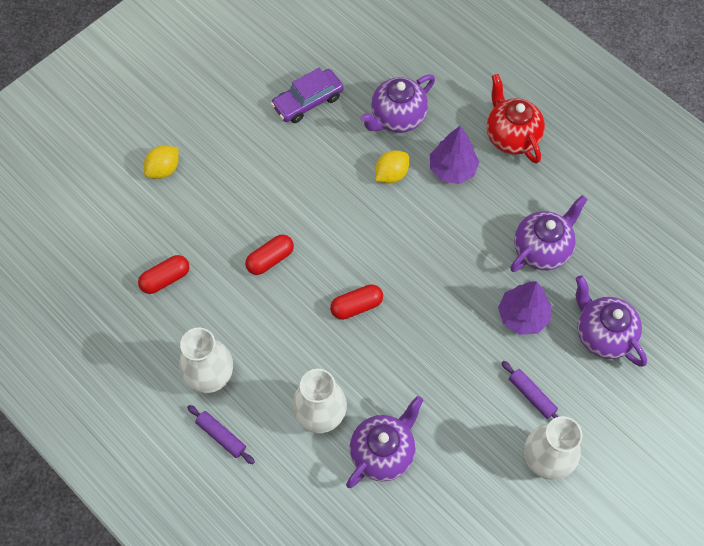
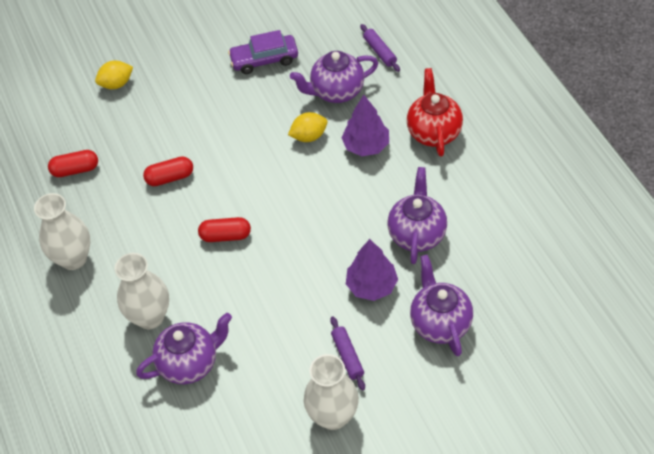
camera: 25 degrees right, 10 degrees down
(221, 436) = (59, 307): purple rolling pin -> purple rolling pin (380, 51)
(542, 249) = (417, 234): purple teapot -> purple teapot turned 60 degrees counterclockwise

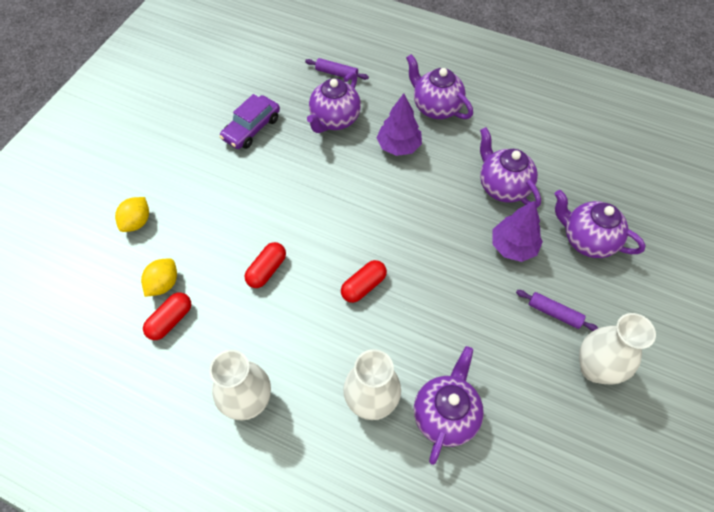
camera: 45 degrees left, 5 degrees up
(309, 136) = (348, 165): yellow lemon -> yellow lemon (163, 284)
(434, 132) = (436, 108): red teapot -> purple teapot

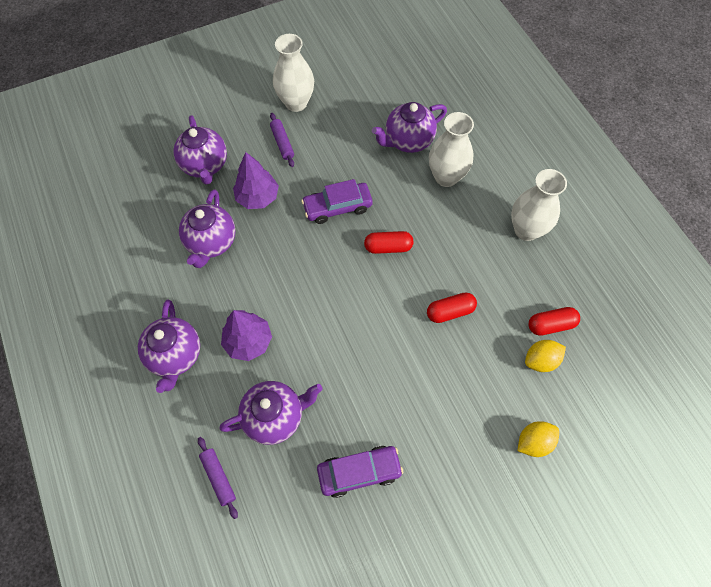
camera: 140 degrees left, 5 degrees up
(440, 289) = (337, 207): none -> purple car

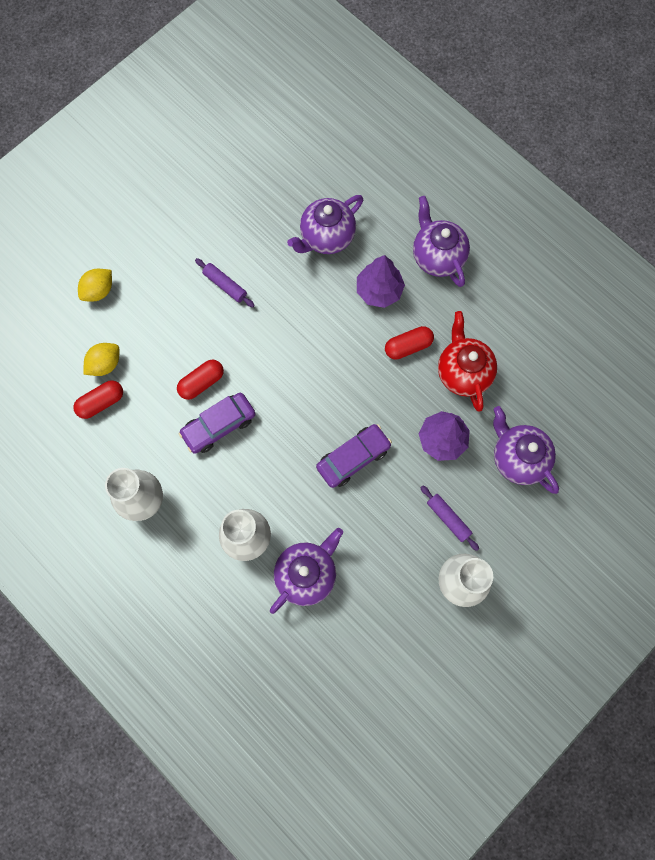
camera: 160 degrees right, 10 degrees up
(211, 242) = (463, 372): purple teapot -> red teapot
(218, 477) = (351, 179): purple rolling pin -> purple rolling pin (225, 285)
(359, 472) = (239, 220): purple car -> purple car (219, 425)
(388, 247) = (284, 430): red capsule -> red capsule (408, 346)

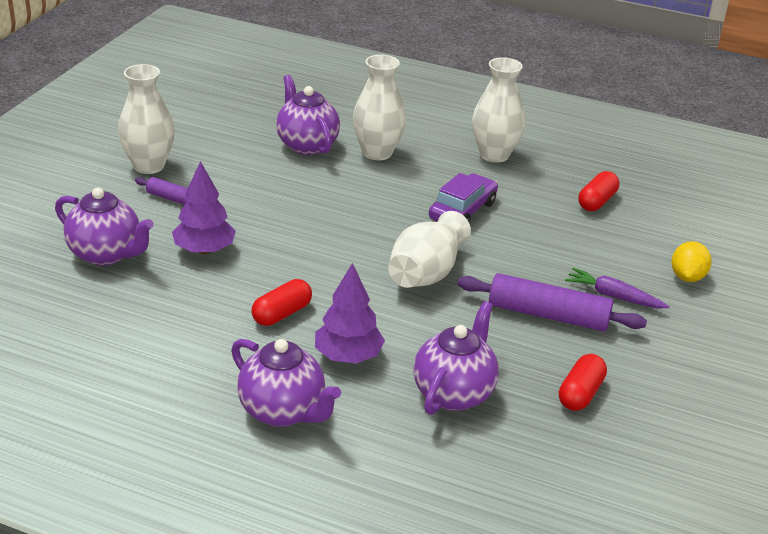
camera: 155 degrees right, 40 degrees down
(105, 364) = (620, 226): yellow lemon -> none
(167, 289) = (613, 296): none -> purple carrot
(202, 382) = (506, 235): red capsule -> red capsule (580, 394)
(225, 285) = (548, 315): purple rolling pin -> purple rolling pin, size x1.78
(287, 357) = (426, 273): none -> white vase
(306, 574) = (307, 145): purple teapot -> purple teapot turned 135 degrees clockwise
(353, 458) = (301, 218): purple car -> none
(463, 372) = (199, 307): red teapot -> none

